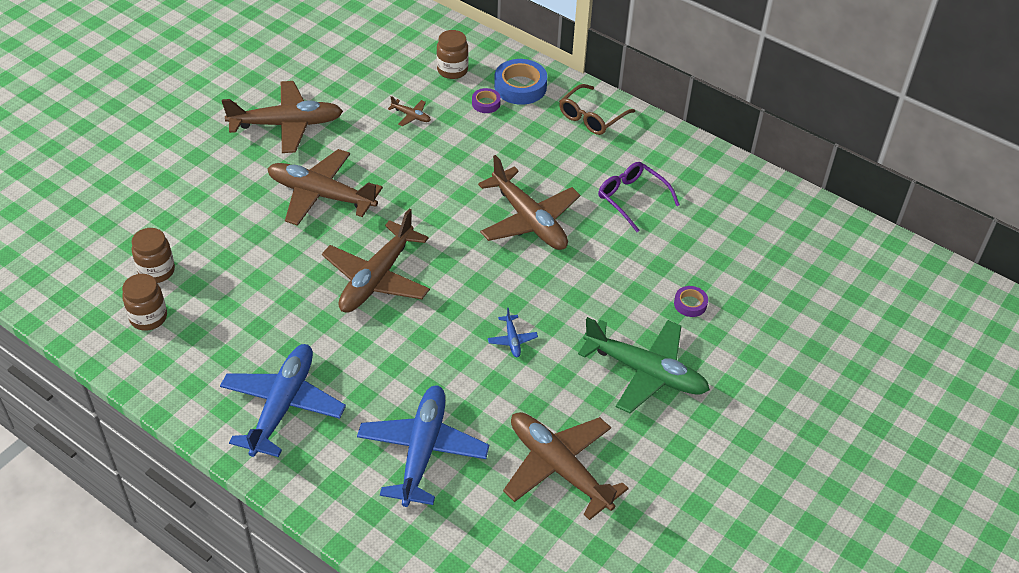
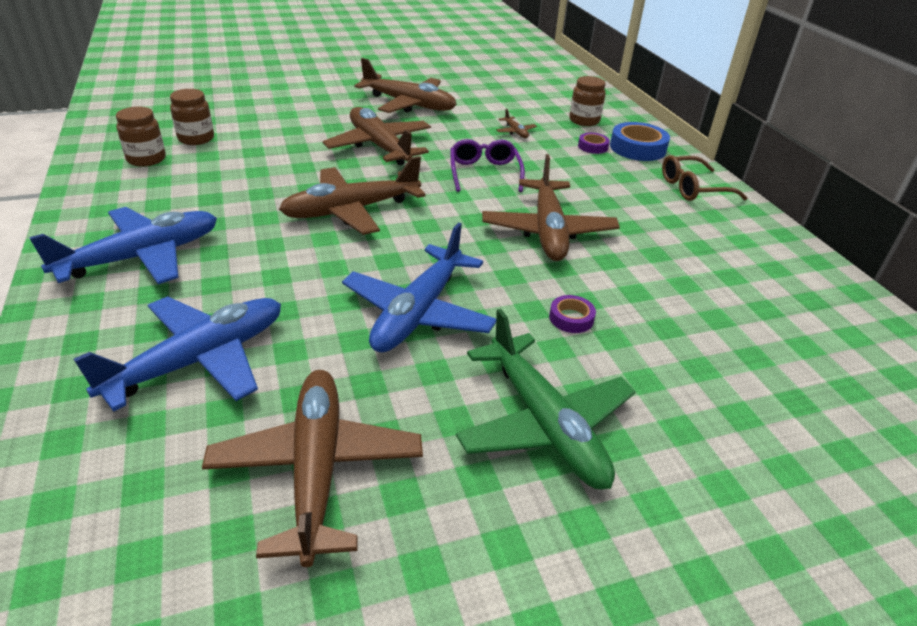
camera: 35 degrees right, 10 degrees down
(512, 340) = (418, 313): blue plane -> blue plane, size x2.44
(632, 198) = (682, 259): purple glasses -> purple glasses (484, 173)
(690, 304) = (674, 382): purple tape -> purple tape (571, 318)

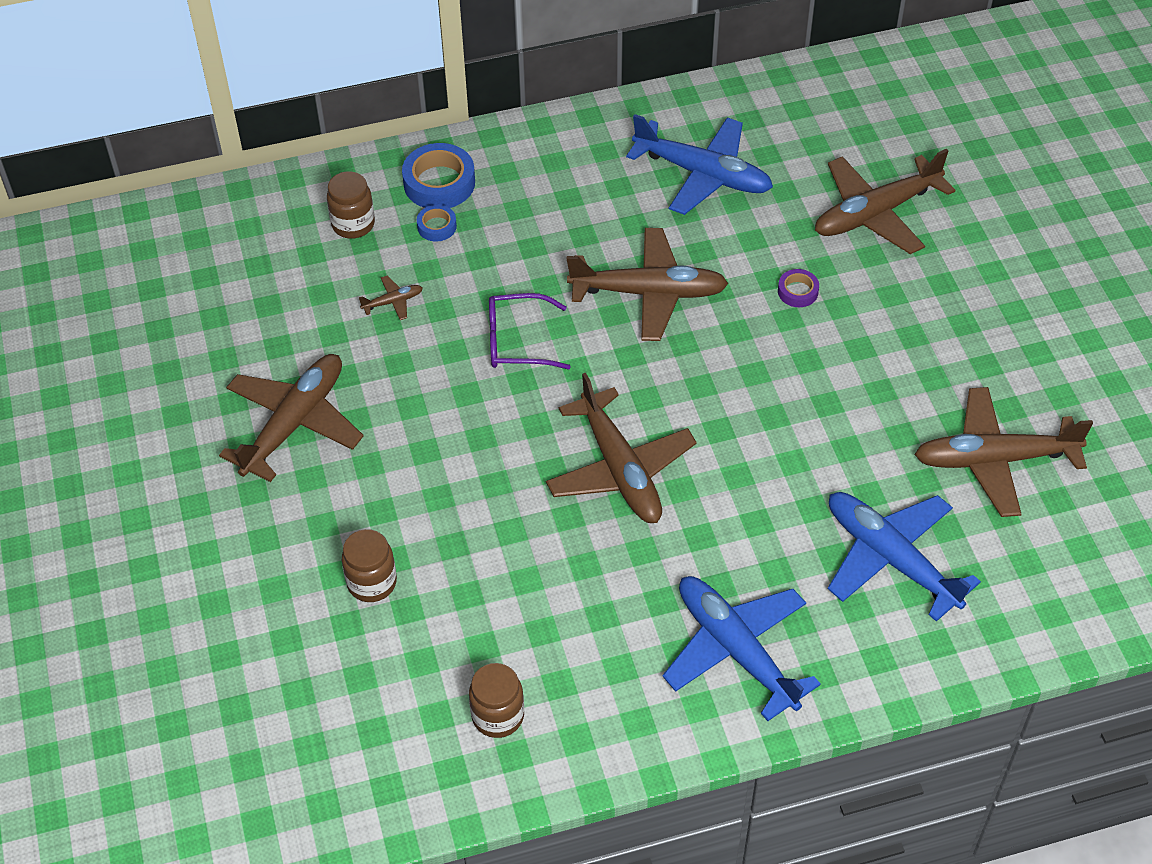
camera: 85 degrees left, 15 degrees up
(196, 139) = (428, 672): brown jar -> brown jar (372, 582)
(379, 146) = (444, 452): brown plane -> brown plane (875, 213)
(418, 313) = (803, 403): blue plane -> blue plane (703, 174)
(544, 424) = (929, 323): green plane -> none
(593, 147) = (437, 226): purple tape -> blue tape
(693, 188) = (544, 153): brown glasses -> none

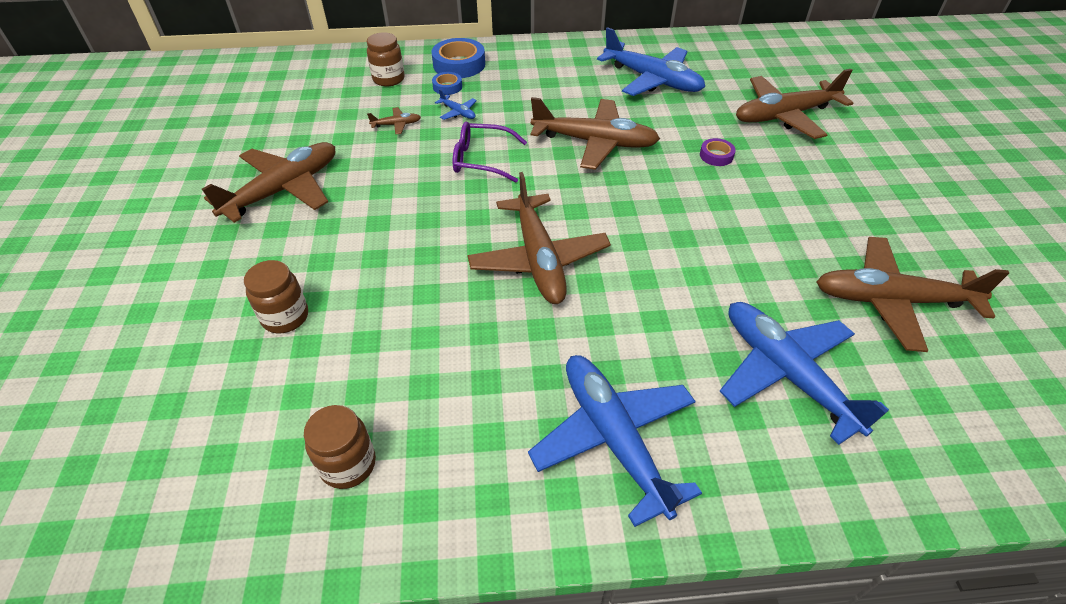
camera: 10 degrees right, 5 degrees down
(465, 269) = (458, 112): none -> blue plane

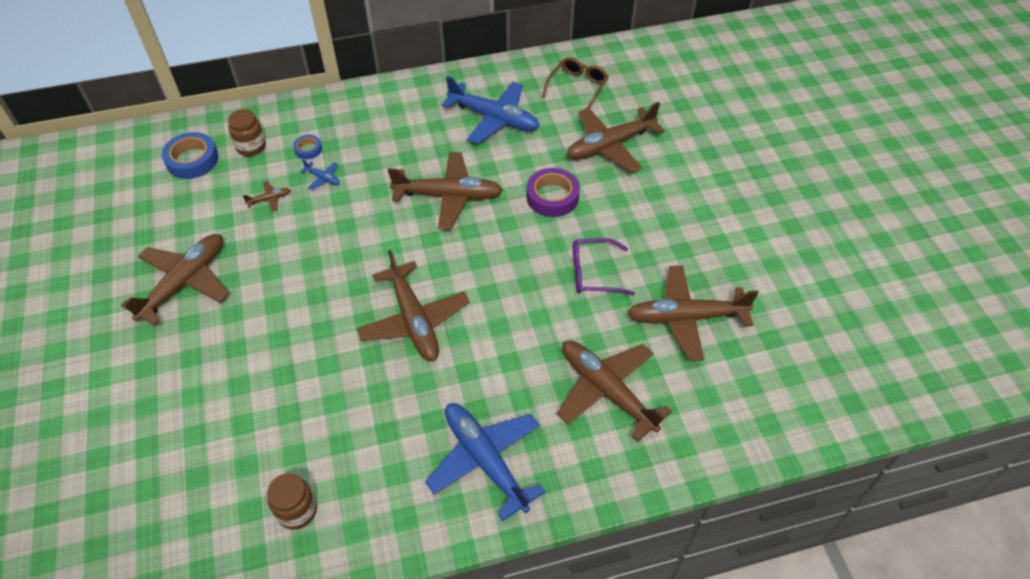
camera: 10 degrees left, 5 degrees up
(285, 317) = (219, 402): brown jar -> none
(459, 64) = (314, 121): blue tape -> blue tape (192, 160)
(481, 159) = (352, 227): purple glasses -> purple glasses (593, 273)
(716, 156) = (552, 197): purple tape -> purple tape, size x1.86
(747, 62) = (577, 87): none -> brown glasses
(786, 373) = (606, 390): blue plane -> brown plane

